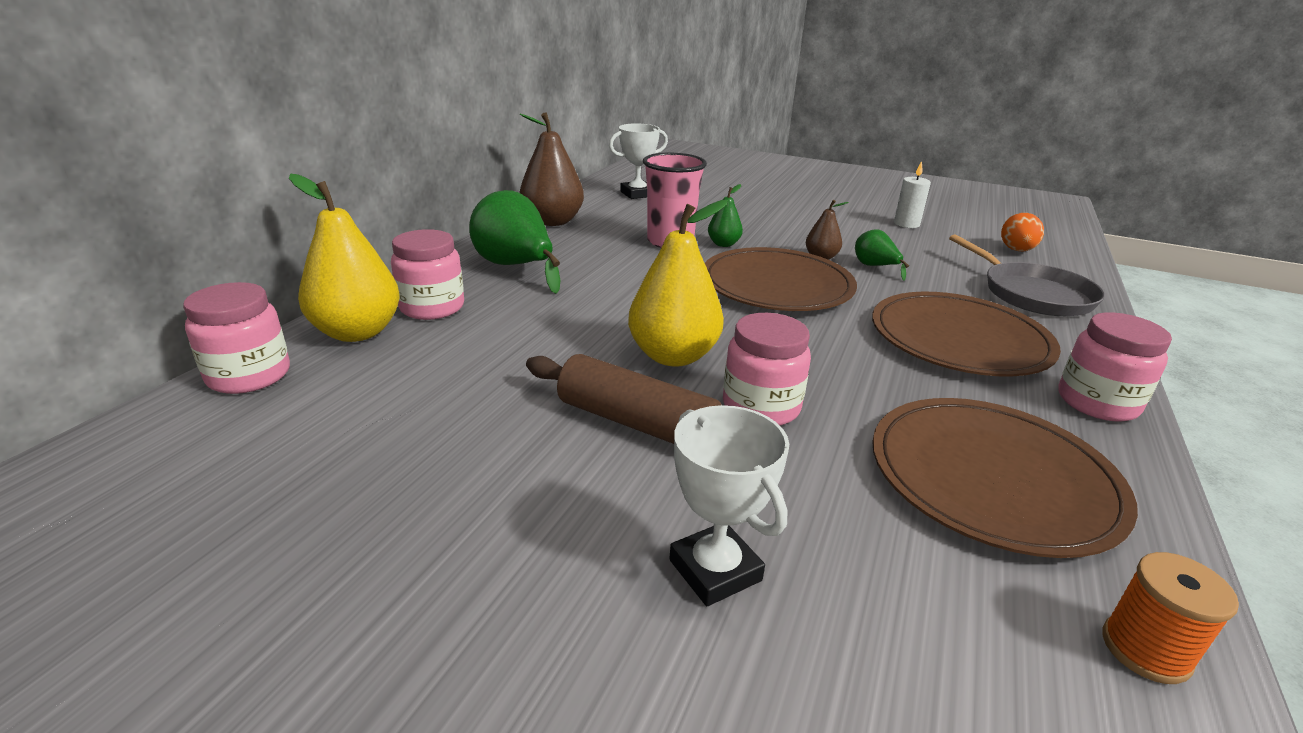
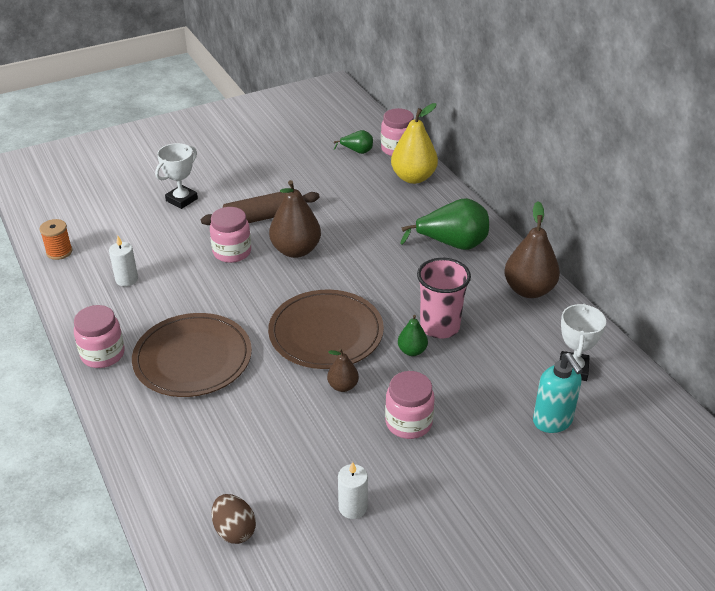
camera: 130 degrees right, 10 degrees up
(432, 307) = (421, 202): pink jar -> pink jar (408, 423)
(673, 356) = (296, 250): yellow pear -> brown pear
(705, 191) = (552, 421): none -> turquoise soap dispenser
(715, 570) = (181, 200): white trophy -> white trophy turned 60 degrees counterclockwise
(875, 267) = (301, 403): green pear -> green pear (357, 151)
(992, 478) = (126, 279): brown plate -> white candle
(1016, 250) = (234, 530): orange egg -> brown egg
(1032, 294) = (182, 451): grey pan -> none

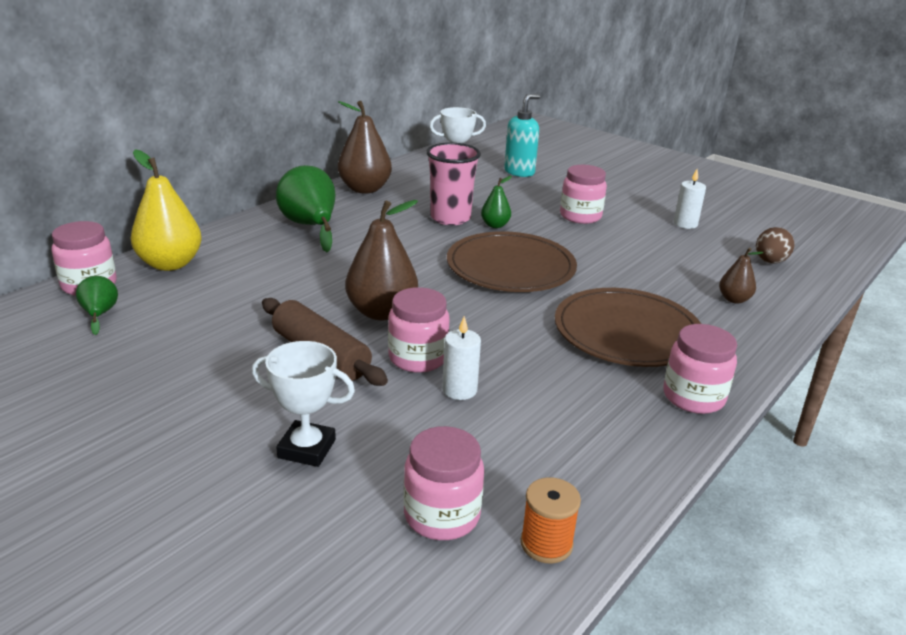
camera: 115 degrees left, 10 degrees down
(103, 228) = (442, 515): none -> pink jar
(126, 279) = (547, 432): white candle -> white candle (459, 390)
(343, 386) = (572, 247): brown pear -> brown pear (734, 299)

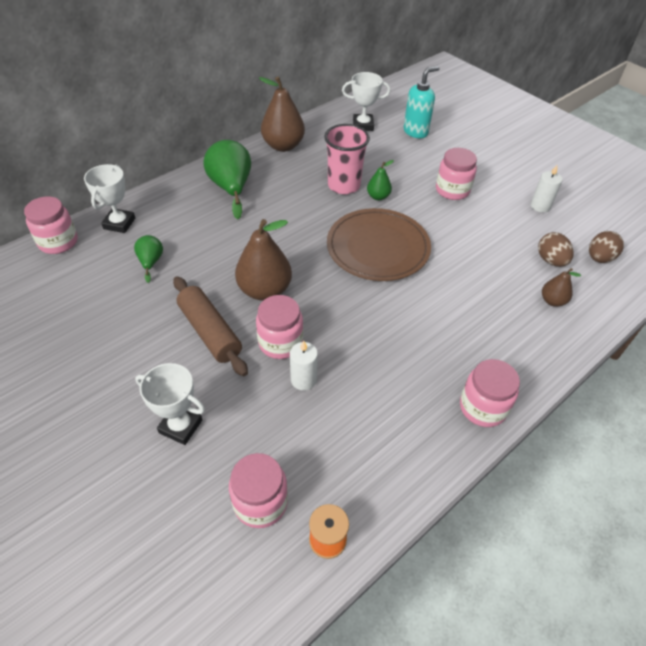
camera: 10 degrees right, 20 degrees up
(100, 314) = (61, 274): green pear -> green pear (151, 262)
(170, 264) = (119, 223): yellow pear -> white trophy
(627, 332) = (451, 330): brown plate -> none
(717, 266) = (550, 260): none -> brown egg

